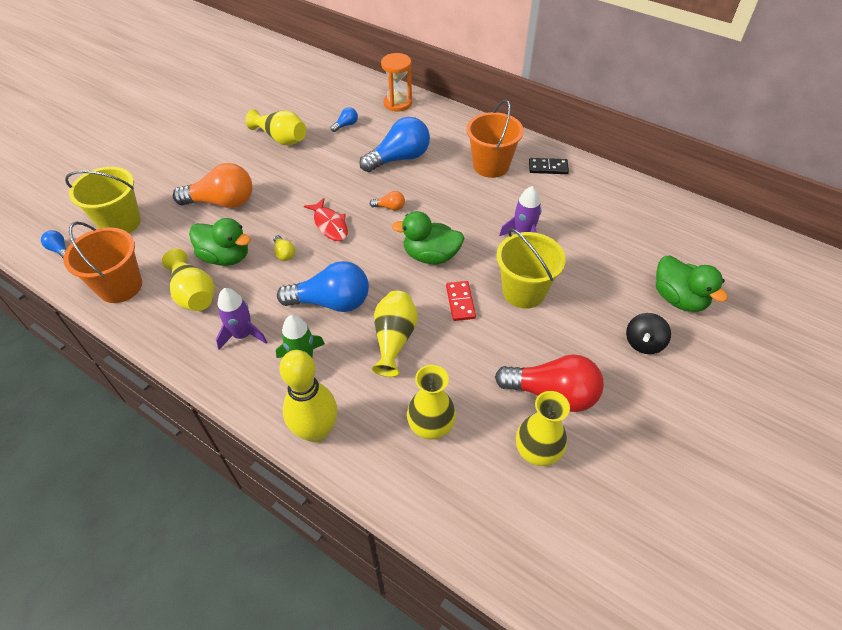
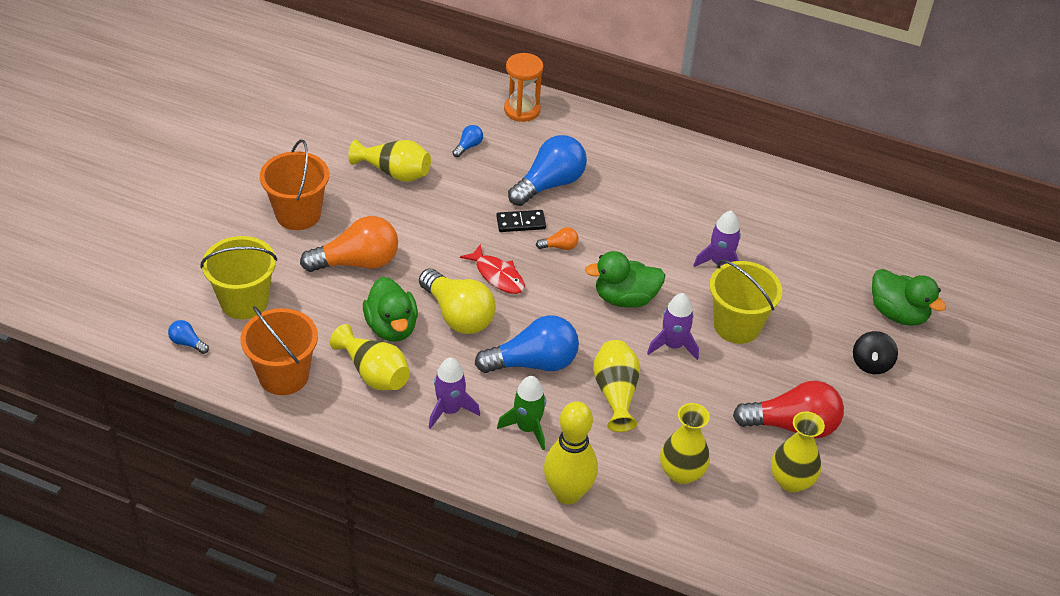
camera: 15 degrees left, 5 degrees down
(226, 257) = (391, 327): green duck -> green duck turned 60 degrees clockwise
(284, 253) = (458, 315): yellow light bulb -> yellow light bulb, size x2.27
(460, 302) = (673, 345): red domino -> purple rocket
(491, 165) = (660, 182): orange bucket -> orange bucket (298, 214)
(548, 168) = (726, 178): black domino -> black domino (521, 223)

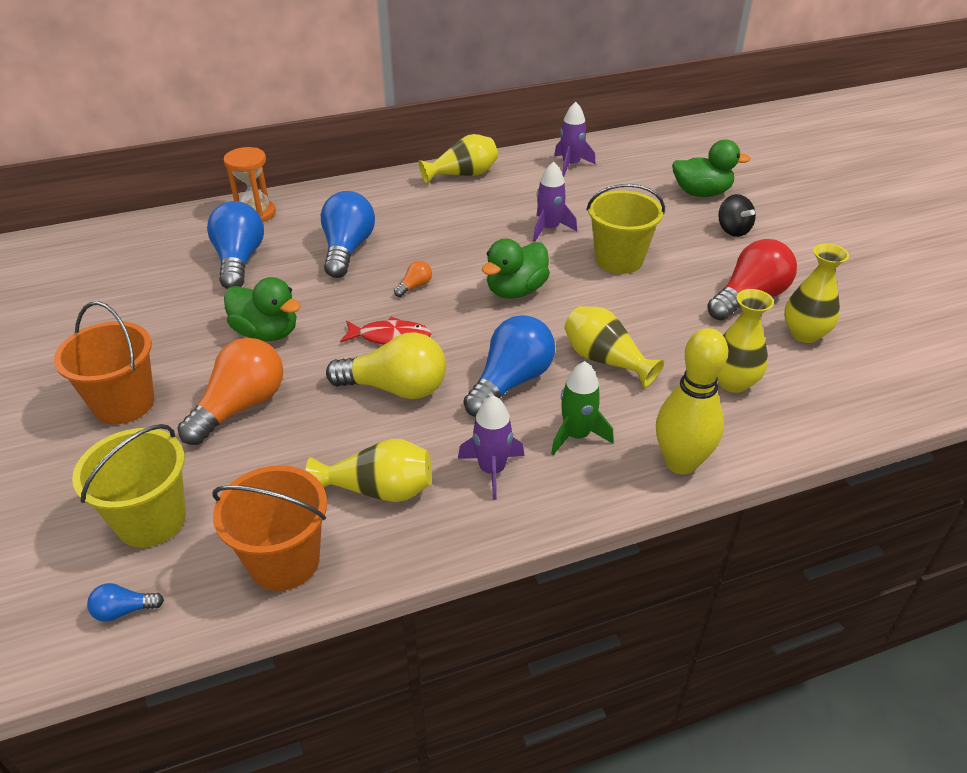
camera: 40 degrees left, 5 degrees down
(391, 327) = (345, 438): green duck -> green duck (267, 333)
(394, 172) = (190, 315): yellow vase -> yellow vase (463, 175)
(468, 146) = (239, 260): blue light bulb -> blue light bulb, size x2.27
(521, 223) = (359, 288): black domino -> none
(673, 345) = (596, 300): purple rocket -> purple rocket (571, 165)

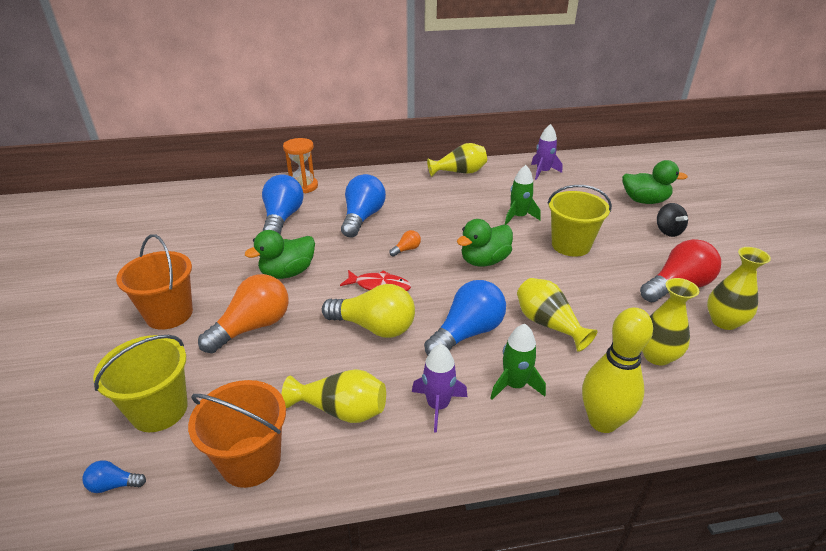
camera: 10 degrees right, 5 degrees down
(267, 333) = (288, 273): green duck -> green duck turned 105 degrees clockwise
(549, 229) = (518, 217): purple rocket -> green rocket

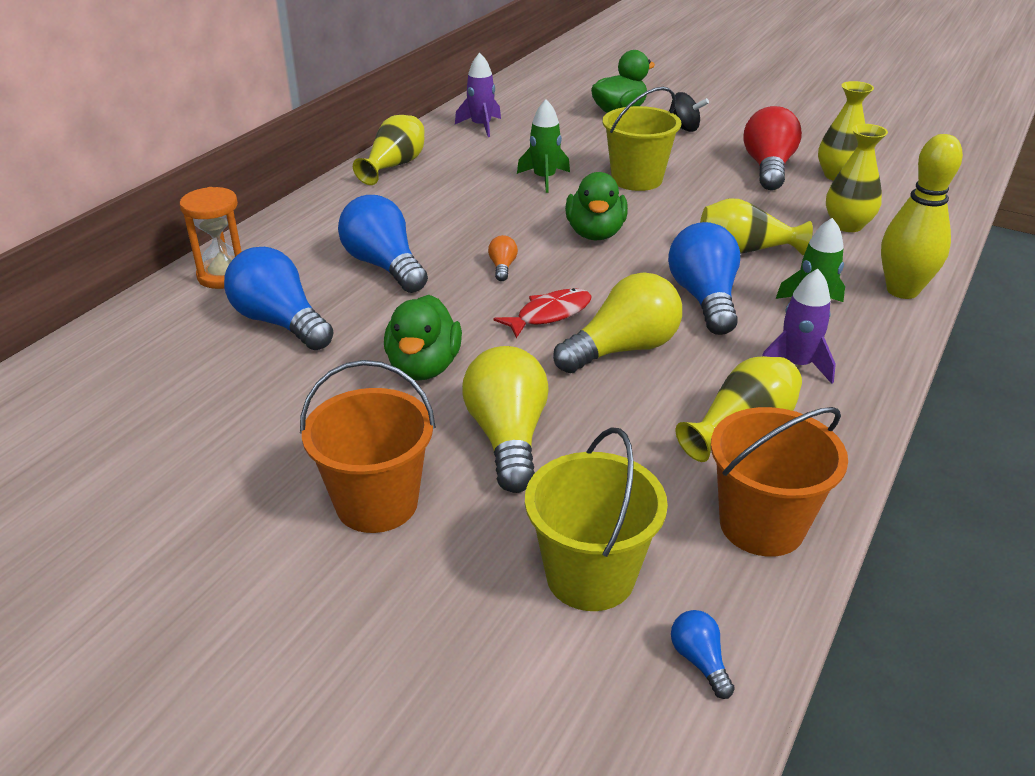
camera: 50 degrees left, 0 degrees up
(114, 485) = (699, 660): blue light bulb -> blue light bulb turned 120 degrees clockwise
(253, 327) = (508, 437): orange light bulb -> yellow light bulb

